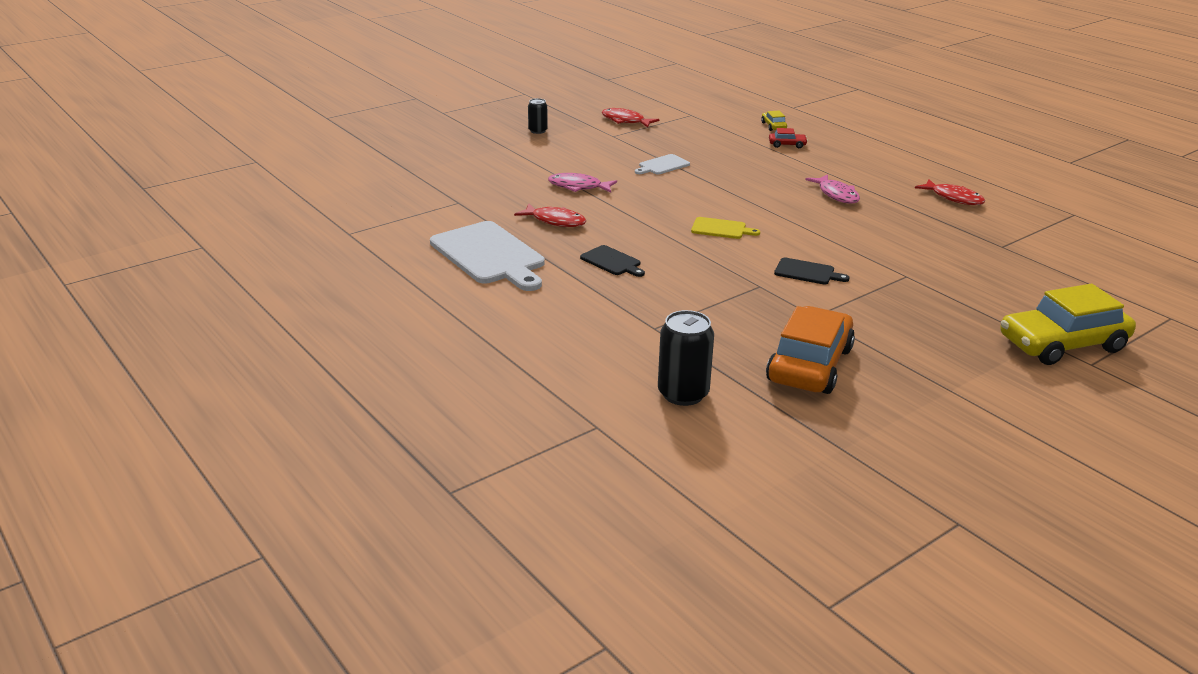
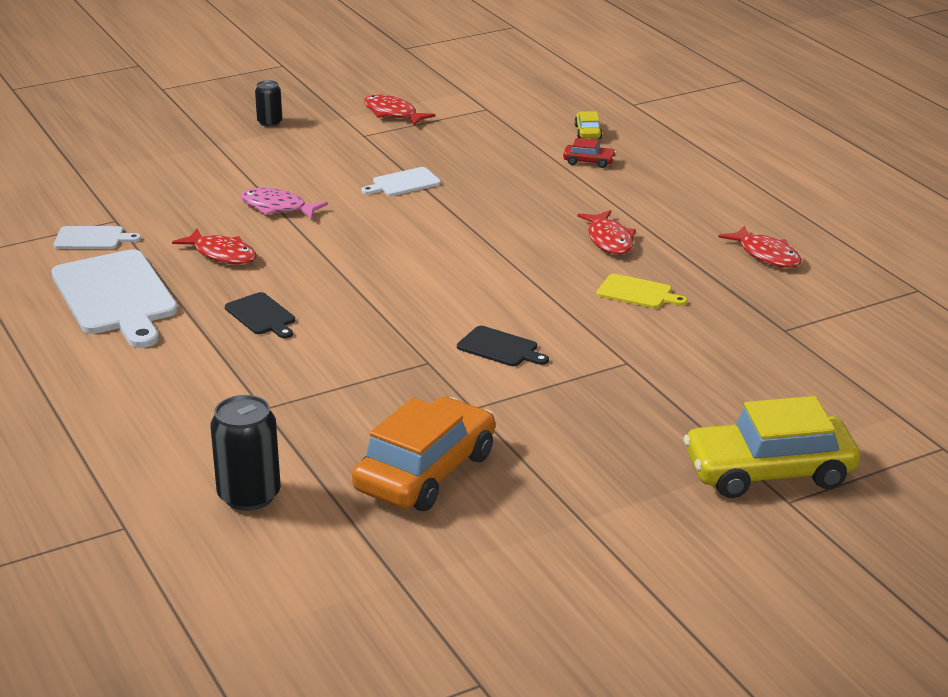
camera: 10 degrees right, 0 degrees up
(447, 216) = (92, 238): none -> white cutting board
(721, 229) = (426, 279): yellow cutting board -> yellow cutting board (637, 293)
(836, 195) = (609, 240): pink fish -> red fish

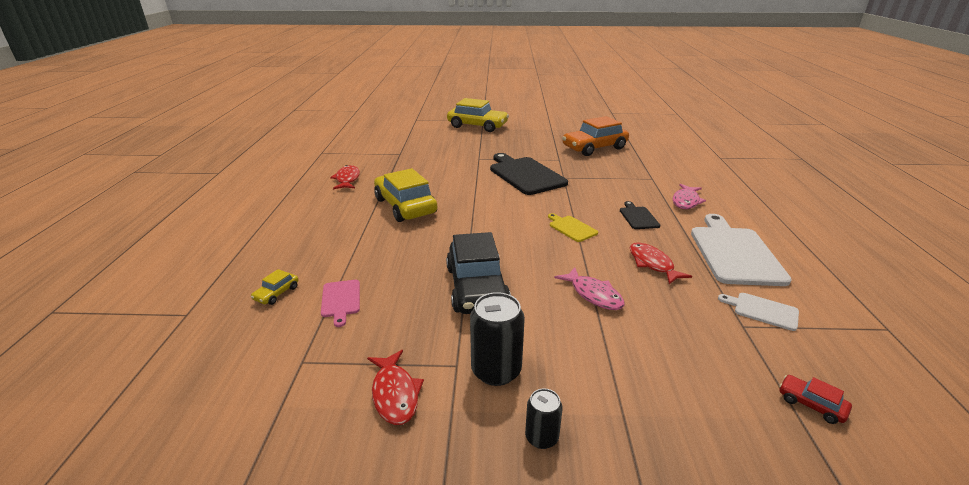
camera: 150 degrees left, 0 degrees up
(191, 368) = (686, 201): none -> pink fish
(249, 495) = (667, 155): black can -> black can (496, 370)
(403, 183) = (477, 287): white cutting board -> black car
(500, 348) = (525, 175): black cutting board -> black cutting board, size x2.09
(520, 143) = (341, 300): none -> pink cutting board
(589, 161) = (325, 263): red car -> red car (811, 404)
(609, 240) = (405, 206): red fish -> yellow car
(637, 293) = (433, 179): yellow cutting board -> yellow cutting board (571, 228)

